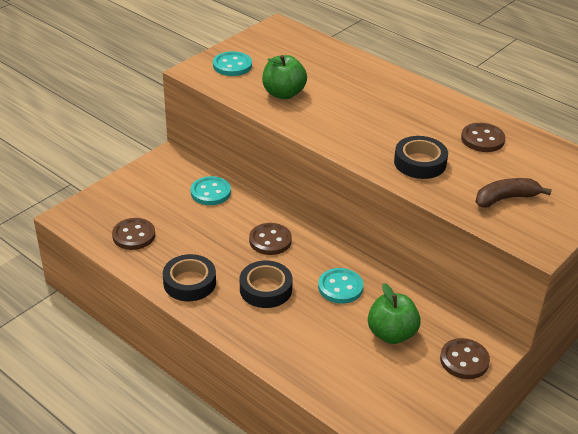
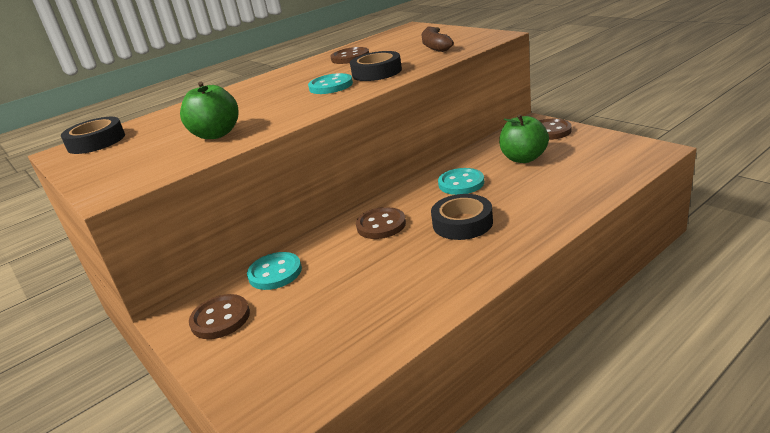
camera: 75 degrees left, 10 degrees down
(134, 235) = (343, 335): brown button -> brown button (220, 318)
(189, 282) = (449, 276): black tape -> black tape (96, 142)
(232, 65) = (123, 169): turquoise button -> turquoise button (331, 86)

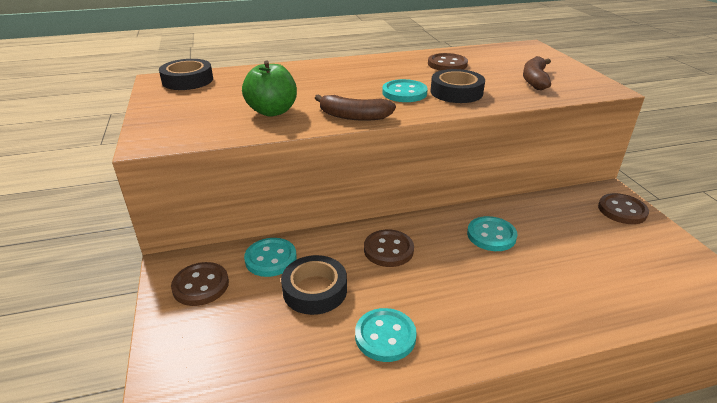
camera: 20 degrees right, 5 degrees up
(300, 114) = (354, 116): none -> brown banana
(425, 281) = (385, 336): none -> turquoise button
(462, 223) = (462, 284): black tape -> black tape (315, 290)
(523, 158) = (572, 233): green apple -> none

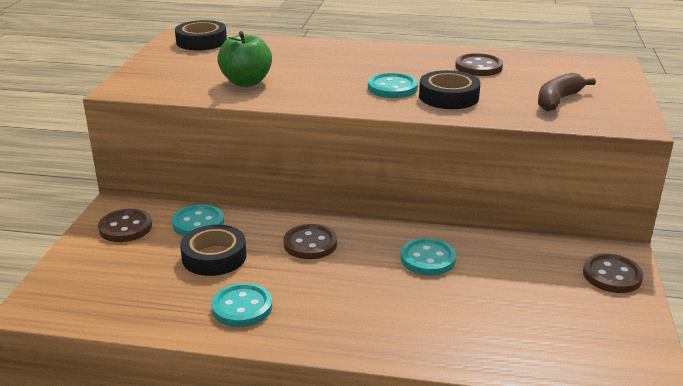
camera: 25 degrees right, 5 degrees down
(354, 116) = (315, 100): brown banana -> none

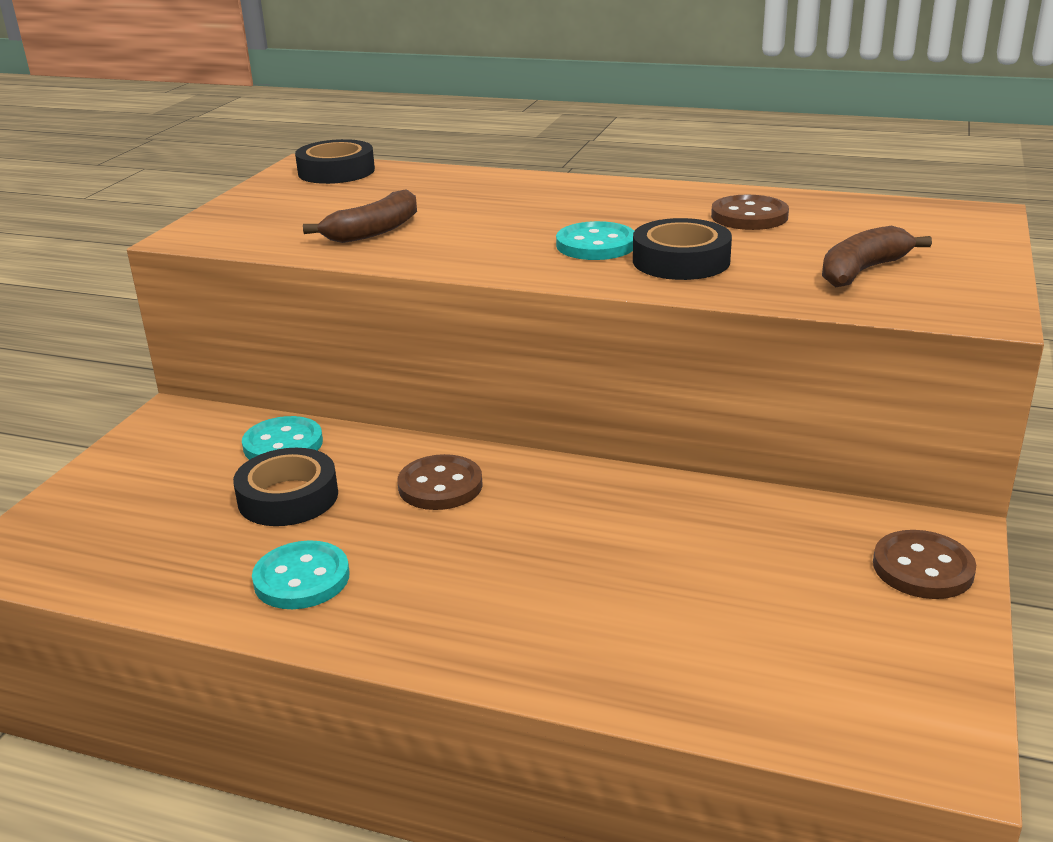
camera: 10 degrees right, 0 degrees up
(125, 227) = (175, 445): brown button -> none
(246, 82) = (374, 231): green apple -> brown banana
(428, 259) = (618, 521): turquoise button -> none

